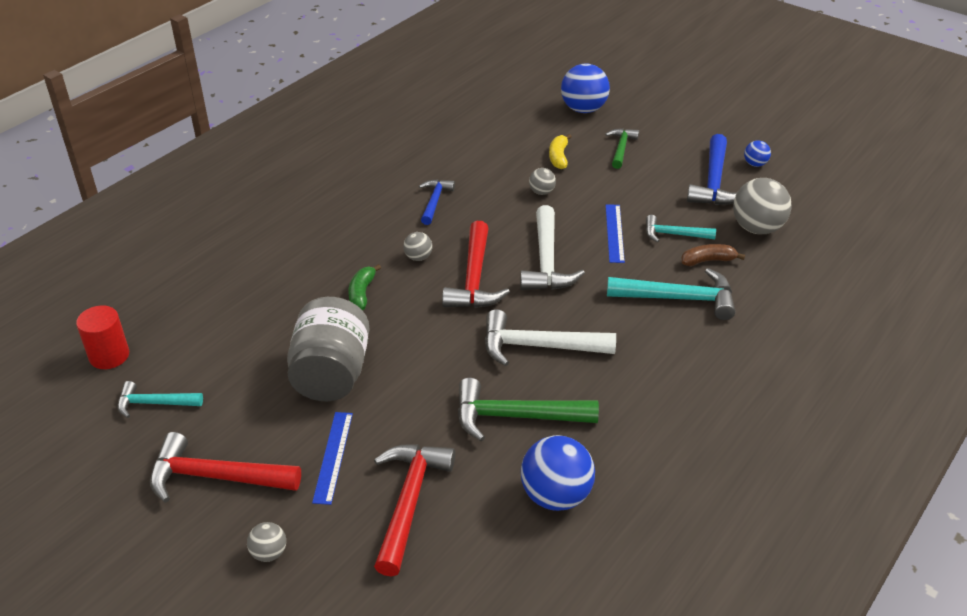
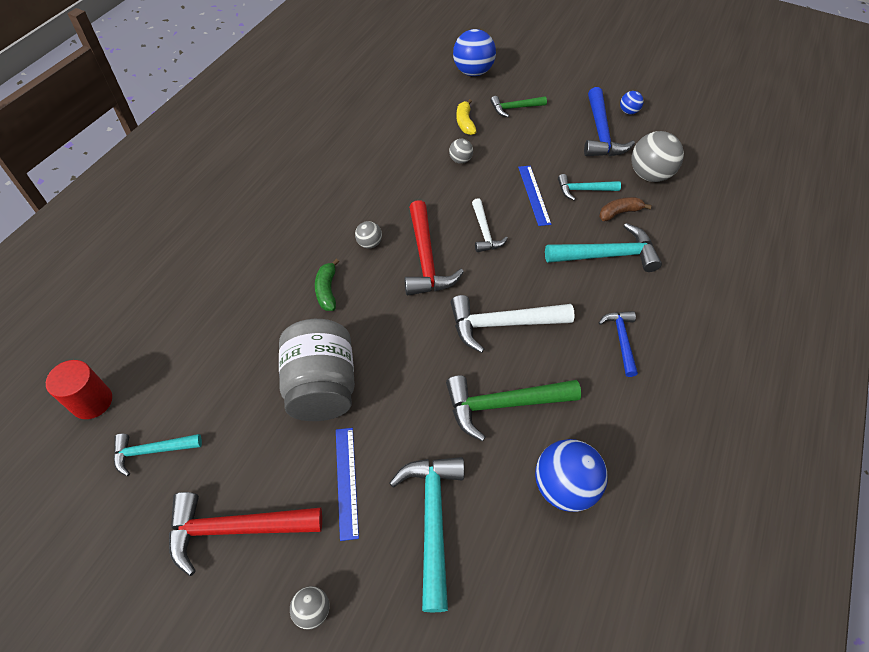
camera: 15 degrees left, 15 degrees up
(409, 502) = (432, 520): red hammer -> turquoise hammer
(434, 202) = (368, 182): blue hammer -> blue hammer (621, 340)
(547, 261) = (484, 232): white hammer -> white hammer, size x0.60
(621, 148) = (515, 108): green hammer -> green hammer turned 105 degrees counterclockwise

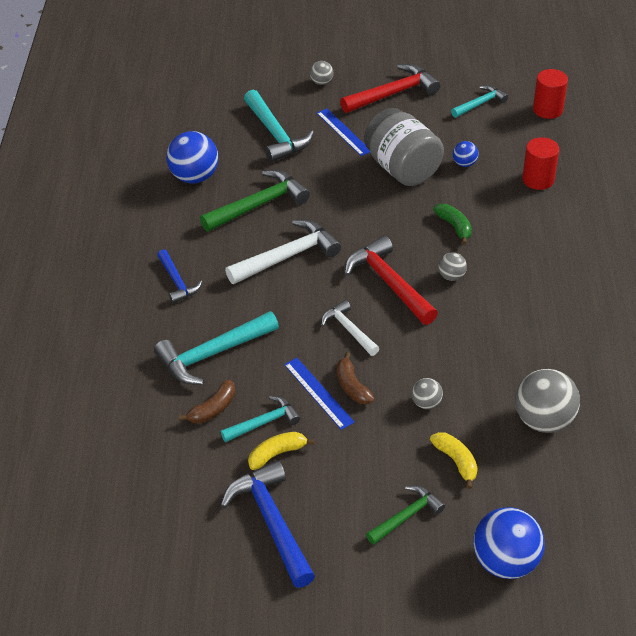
camera: 160 degrees right, 10 degrees down
(203, 309) = (538, 179): none -> red cylinder
(506, 190) = (352, 386): none -> brown banana
(582, 167) = (277, 454): none -> yellow banana
(628, 112) = (245, 582): blue ball -> blue ball (464, 164)
(649, 175) = (190, 478): grey ball -> grey ball (543, 420)

